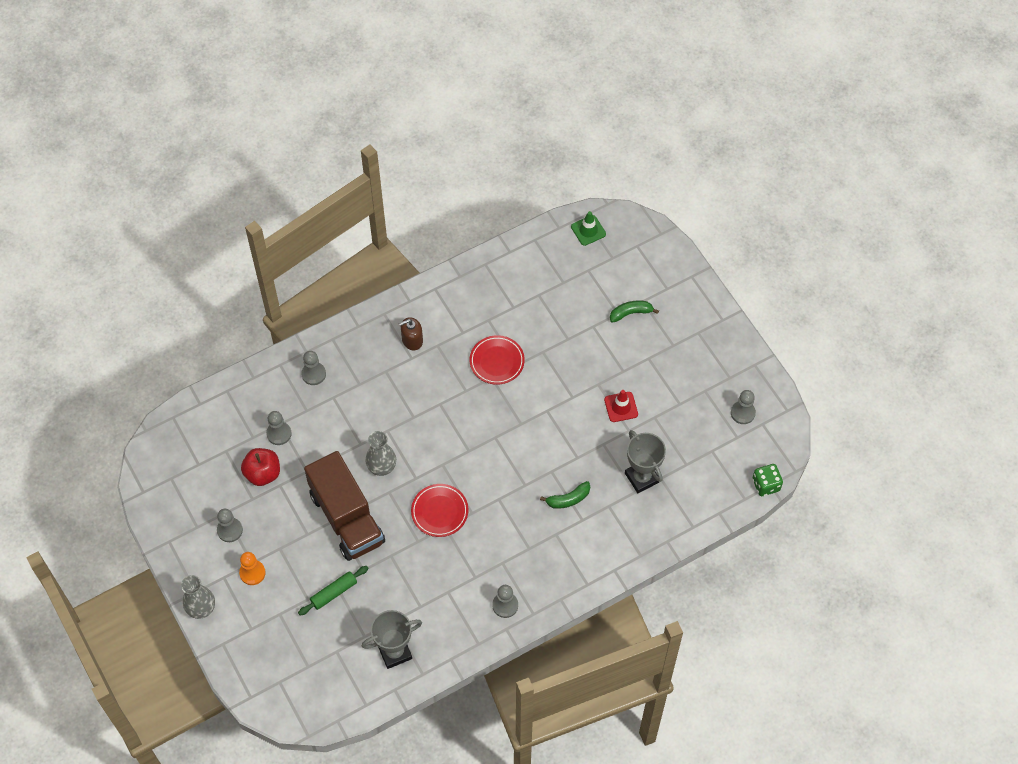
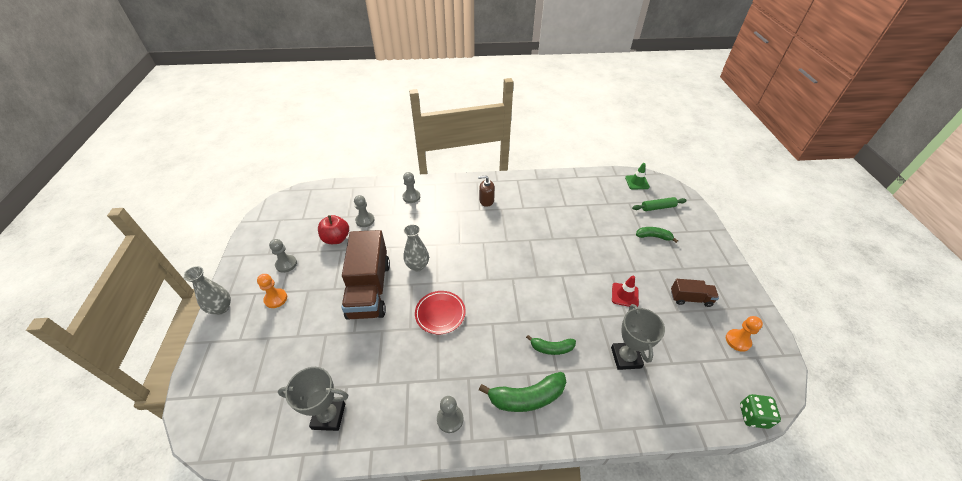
camera: 25 degrees right, 15 degrees down
(334, 593) = (319, 340): green rolling pin -> green rolling pin (658, 207)
(497, 361) = (538, 232): red plate -> none
(564, 556) = (527, 397): none -> green banana
(688, 382) = (690, 298): none -> brown truck
(742, 413) = (737, 341): grey pawn -> orange pawn

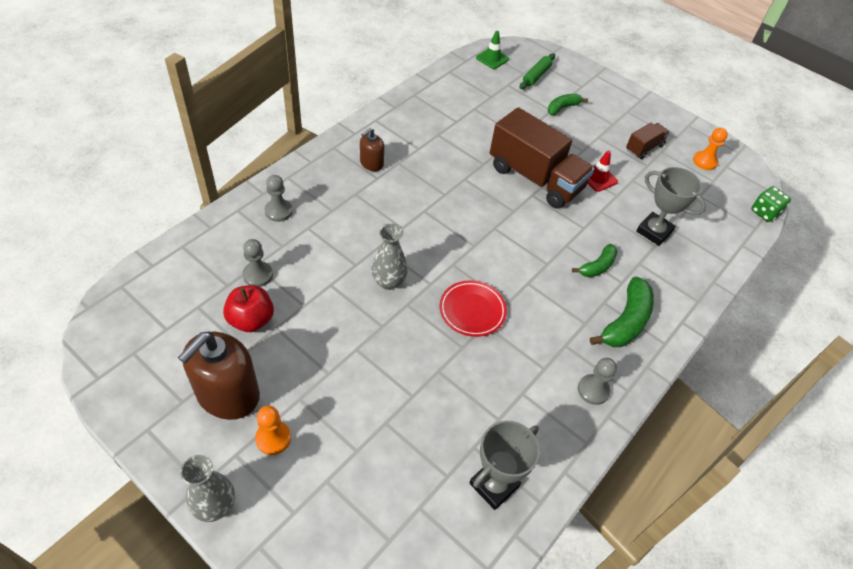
camera: 50 degrees left, 5 degrees up
(286, 264) = (227, 394): grey pawn -> brown soap dispenser
(369, 289) = (370, 343): brown truck -> brown truck (535, 178)

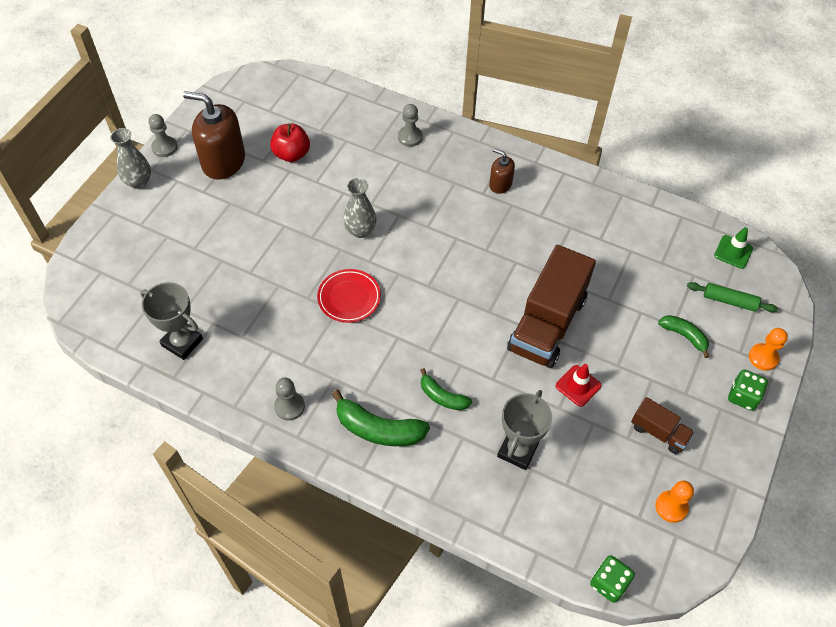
camera: 80 degrees right, 5 degrees up
(258, 275) = (336, 145): grey pawn -> grey pawn (164, 147)
(273, 438) = (194, 197): orange pawn -> orange pawn (763, 357)
(619, 98) = (743, 396): none -> green dice

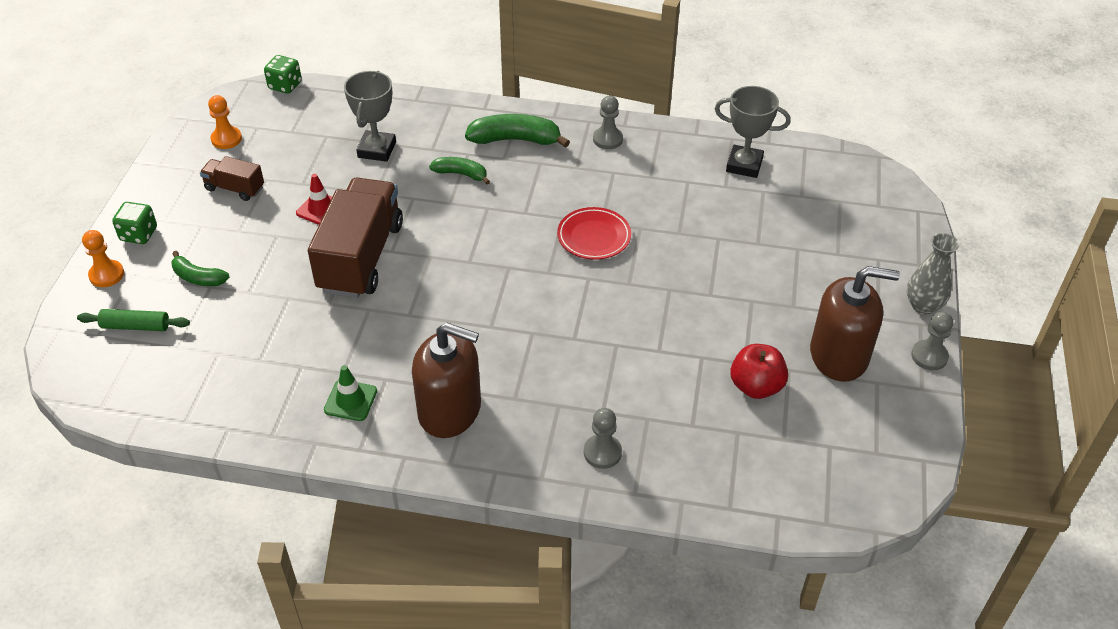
camera: 165 degrees right, 10 degrees down
(360, 230) = (614, 309): grey vase -> none
(500, 184) = (450, 410): brown soap dispenser -> brown soap dispenser, size x1.95
(733, 252) = (118, 388): green traffic cone -> green traffic cone (350, 400)

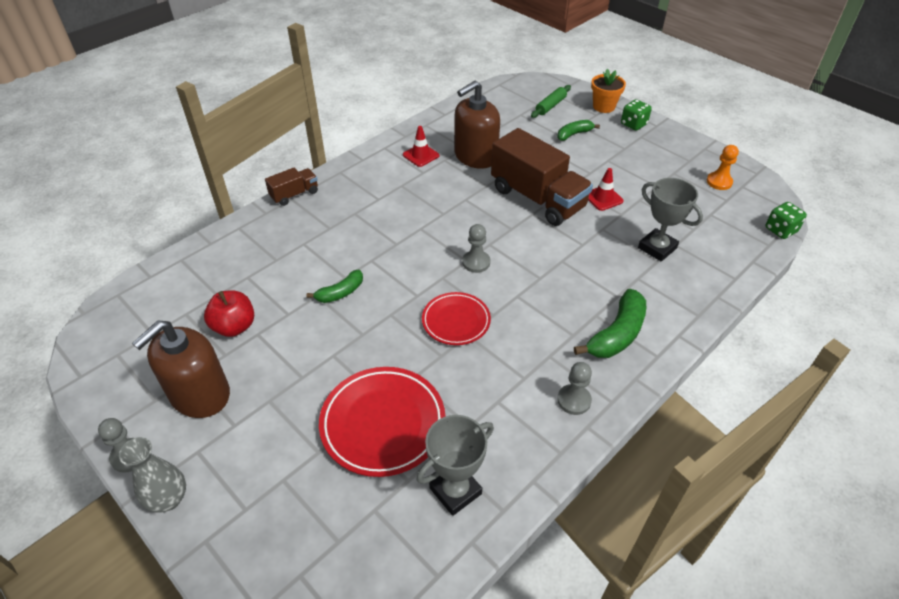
camera: 125 degrees right, 0 degrees up
(106, 275) = (604, 106): orange pawn -> orange flower pot
(235, 188) = (655, 170): brown truck -> brown truck (294, 194)
(350, 400) = (421, 155): green traffic cone -> red traffic cone
(450, 410) = (374, 186): brown soap dispenser -> brown soap dispenser (475, 156)
(461, 174) = (592, 281): green banana -> green banana (340, 292)
(602, 452) = (277, 229): grey pawn -> grey pawn (476, 262)
(737, 227) = (383, 423): none -> red plate

